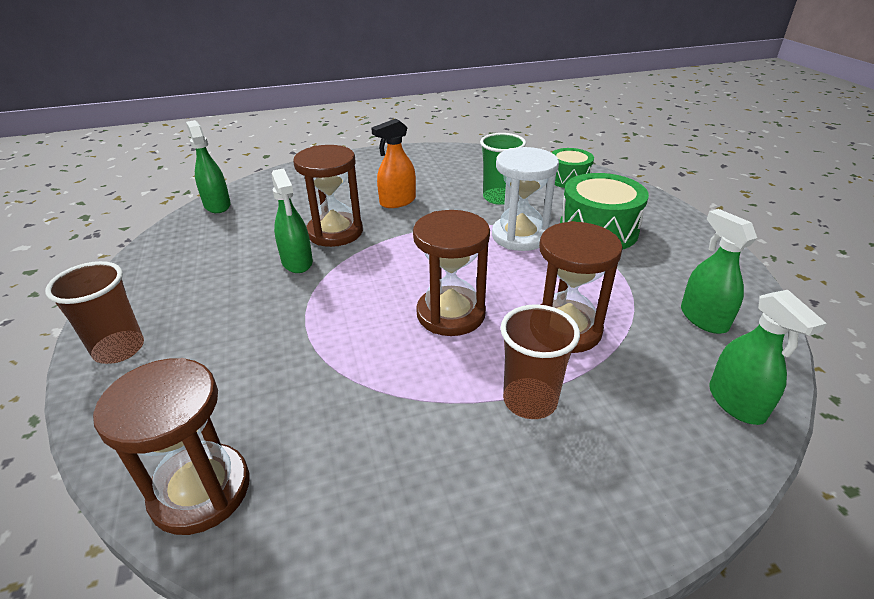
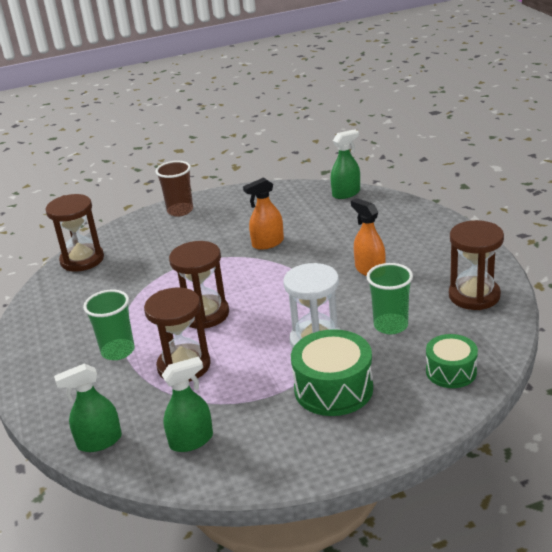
camera: 90 degrees right, 5 degrees down
(297, 262) = (268, 243): green spray bottle -> orange spray bottle
(335, 232) = (311, 250): brown hourglass -> brown hourglass (474, 296)
(530, 400) = (118, 351): brown cup -> green cup

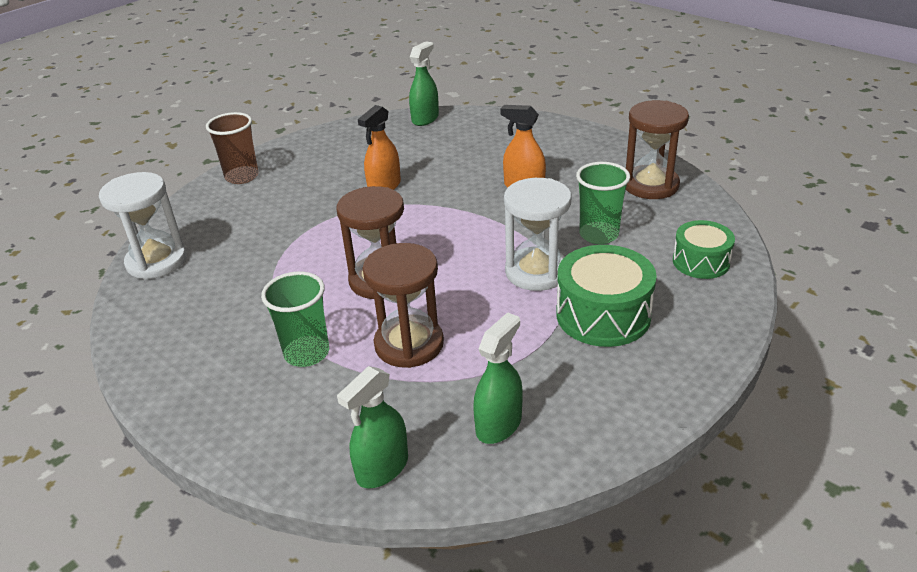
camera: 30 degrees left, 5 degrees up
(82, 260) = (156, 261): brown hourglass -> white hourglass

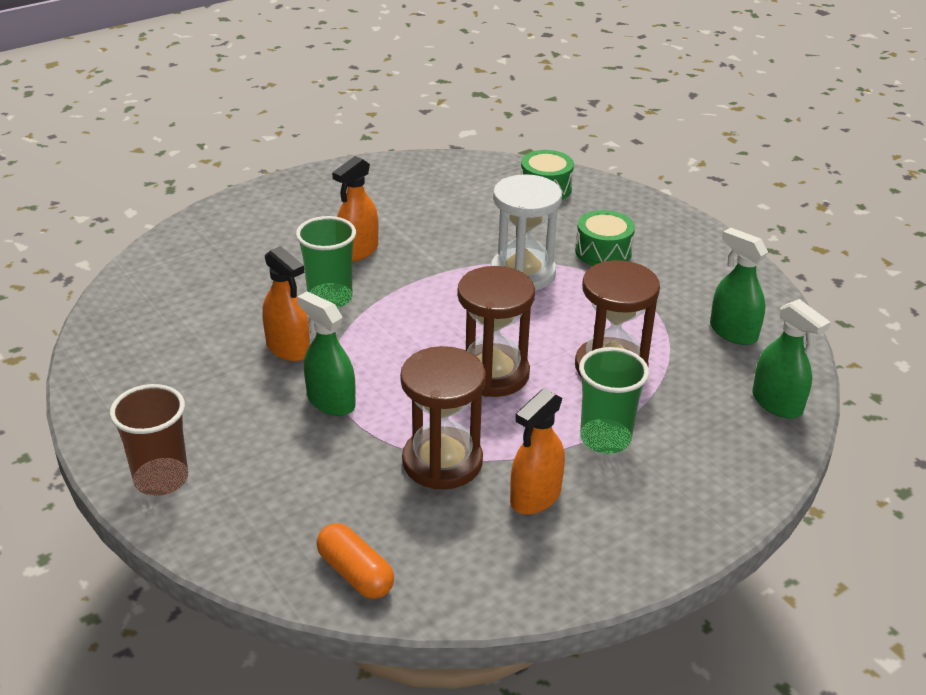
camera: 80 degrees left, 0 degrees up
(156, 261) = (355, 573): white hourglass -> orange capsule
(232, 325) = (535, 497): none -> orange spray bottle
(425, 119) = (127, 292): green spray bottle -> green spray bottle (331, 401)
(599, 235) = (477, 227): green cup -> green cup (330, 298)
(603, 315) = (603, 252): green drum -> green drum, size x0.64
(650, 185) = (405, 180): brown hourglass -> brown hourglass (442, 462)

